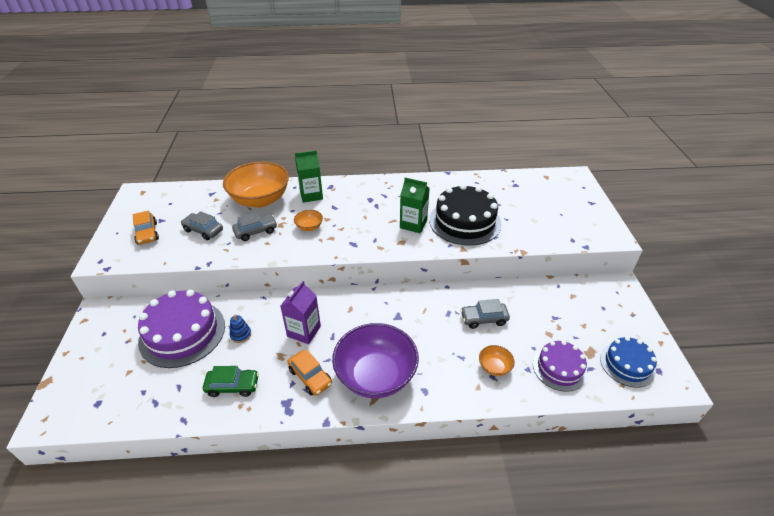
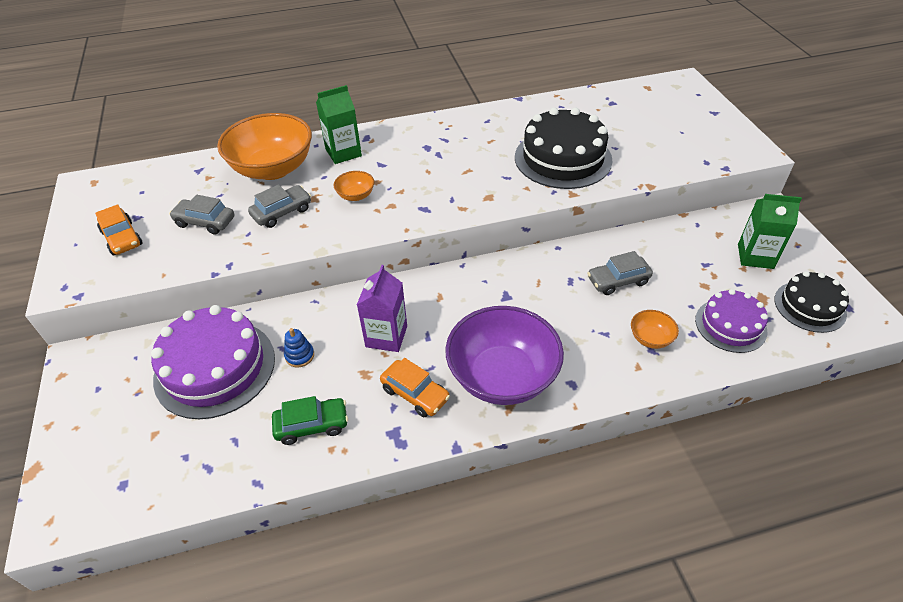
camera: 10 degrees left, 5 degrees up
(413, 224) = (496, 171): green carton -> green carton (755, 256)
(627, 364) = (809, 306): blue cake -> black cake

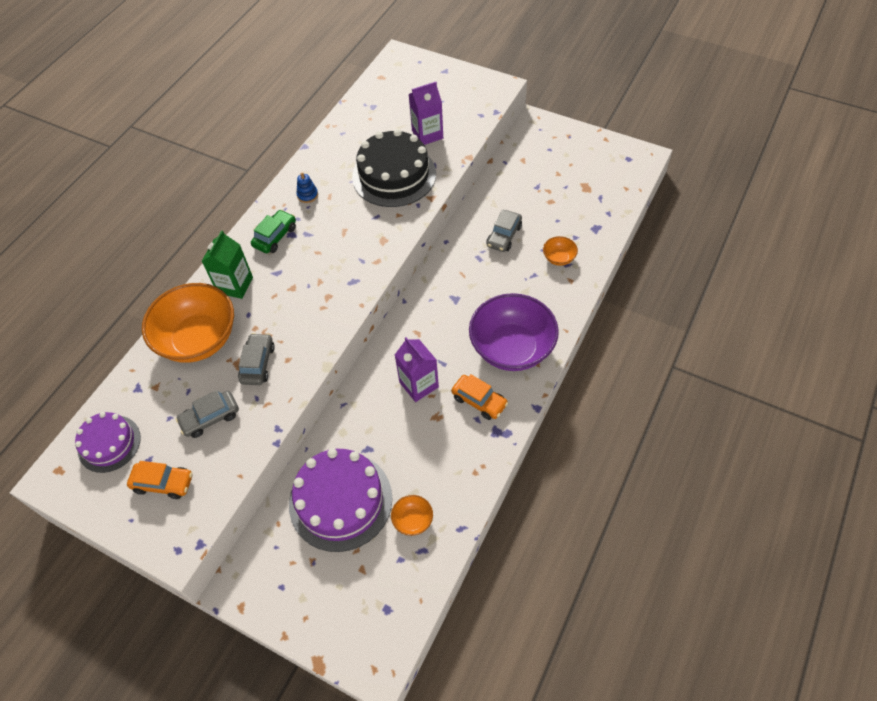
camera: 45 degrees left, 10 degrees up
(300, 356) = (383, 444): blue stacking toy -> blue stacking toy (307, 195)
(312, 425) = (447, 472): green car -> green car (275, 236)
(356, 195) = (293, 309): orange bowl -> orange bowl (413, 520)
(415, 394) = (479, 401): orange car -> orange car turned 45 degrees clockwise
(633, 147) = (427, 134): none -> purple carton
(730, 325) = (587, 216): purple cake -> purple cake (109, 443)
(755, 256) = (556, 161): green carton -> none
(809, 306) = (611, 173): black cake -> none

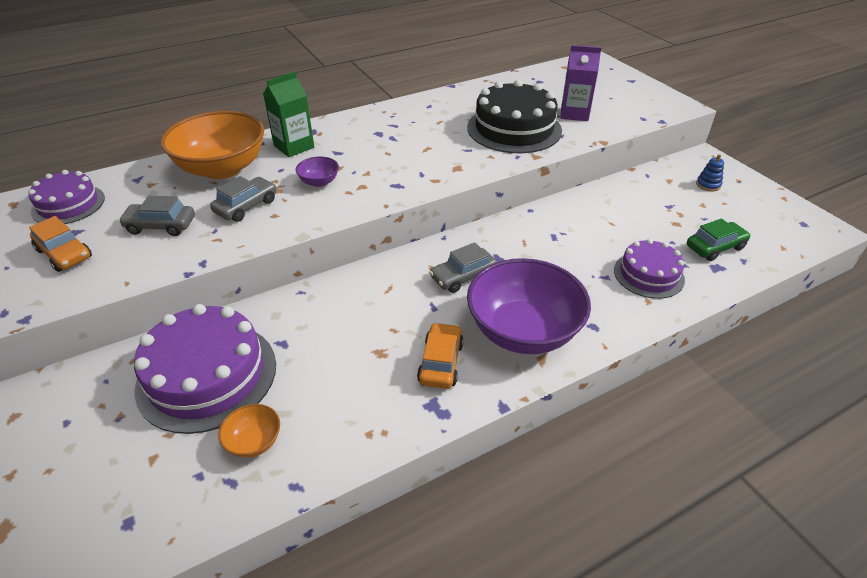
camera: 30 degrees right, 15 degrees down
(275, 236) = (363, 129): green car -> green car (715, 247)
(291, 310) = (319, 182): none -> purple bowl
(307, 195) = (421, 114): blue stacking toy -> blue stacking toy (708, 185)
(419, 384) = (390, 313): purple carton -> none
(479, 401) = (440, 362): orange car -> orange car turned 150 degrees counterclockwise
(504, 236) = (597, 230): grey car -> grey car (463, 276)
(559, 258) = (648, 274): orange bowl -> purple cake

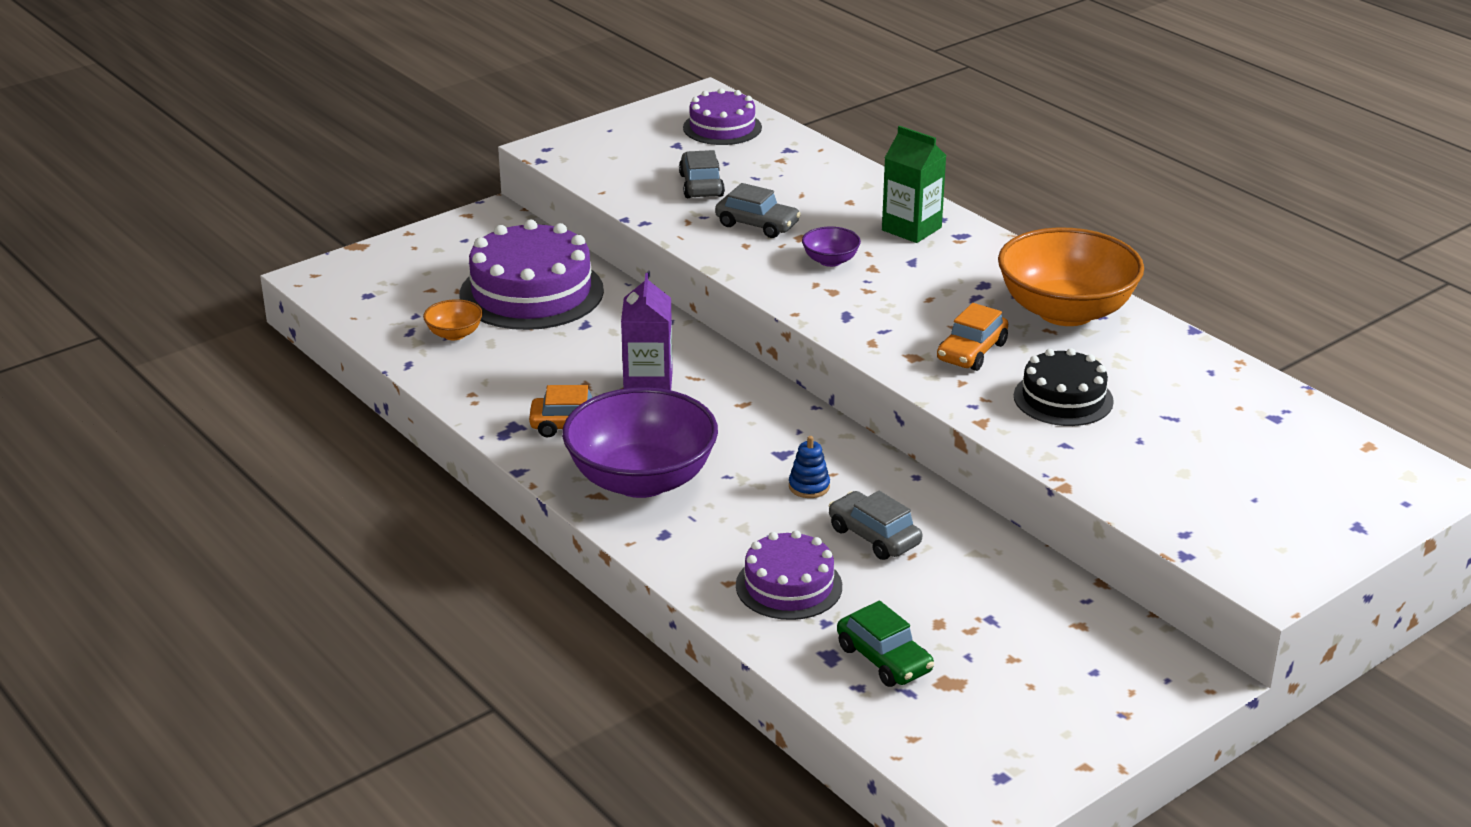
camera: 80 degrees right, 10 degrees down
(65, 254) = (638, 150): orange car -> orange car (972, 352)
(222, 168) = (834, 193): orange bowl -> orange bowl (1065, 311)
(463, 276) = (734, 428): grey car -> grey car (874, 536)
(514, 129) = (1063, 398): black cake -> black cake, size x0.60
(574, 114) = (1157, 457): purple carton -> purple carton (648, 384)
(708, 185) = (1086, 671): blue stacking toy -> blue stacking toy (809, 486)

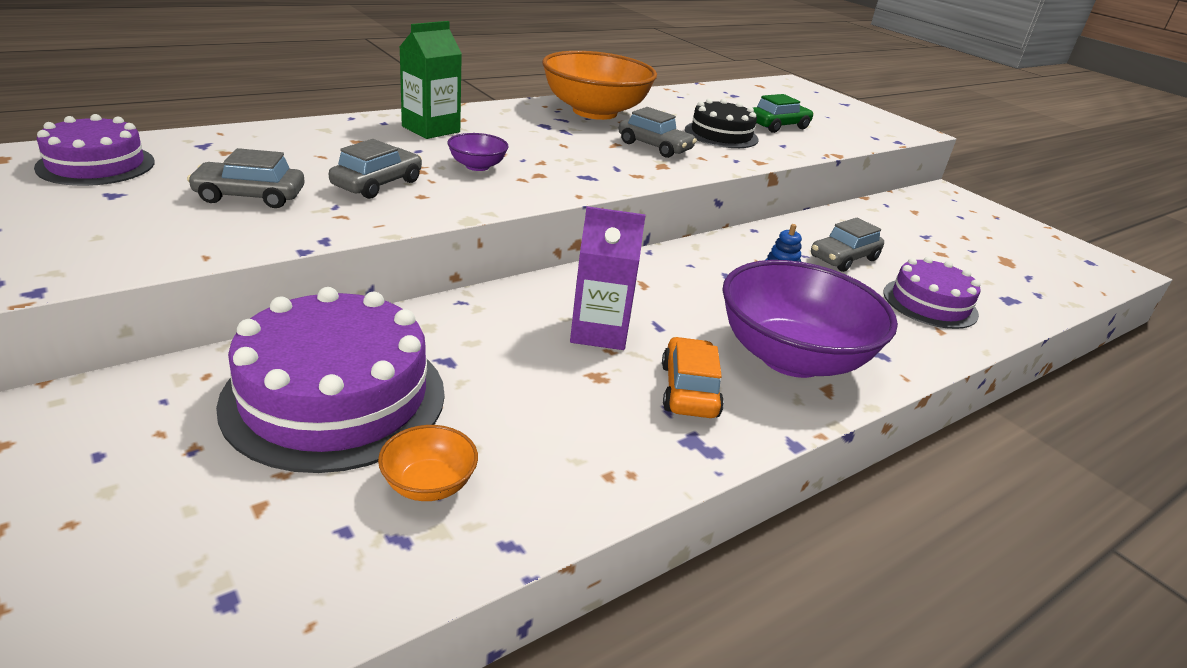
camera: 90 degrees left, 0 degrees up
(884, 659) = (998, 279): green car -> green car (778, 126)
(972, 352) = (654, 147): orange car -> grey car

